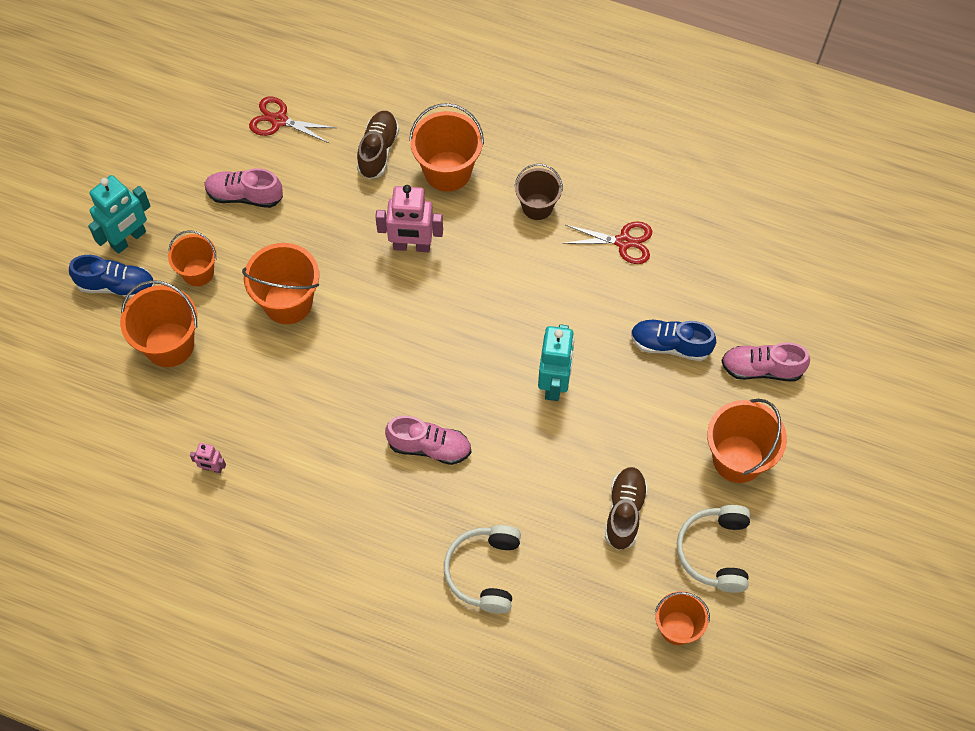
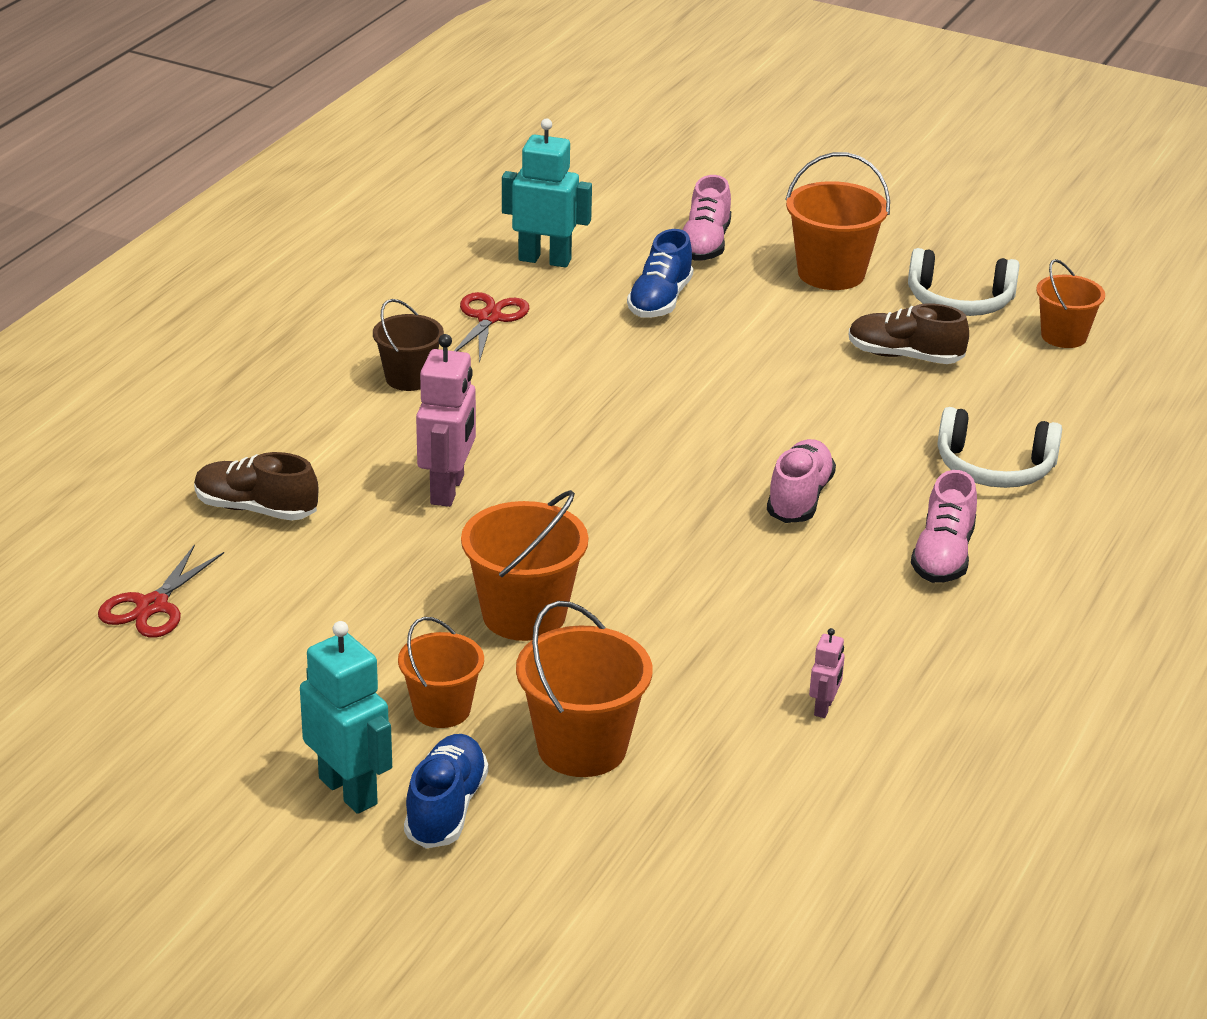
camera: 85 degrees left, 30 degrees down
(245, 196) = (298, 651): pink shoe -> pink shoe (943, 556)
(447, 171) = (319, 448): orange bucket -> none
(554, 383) = (706, 390): turquoise robot -> turquoise robot (545, 260)

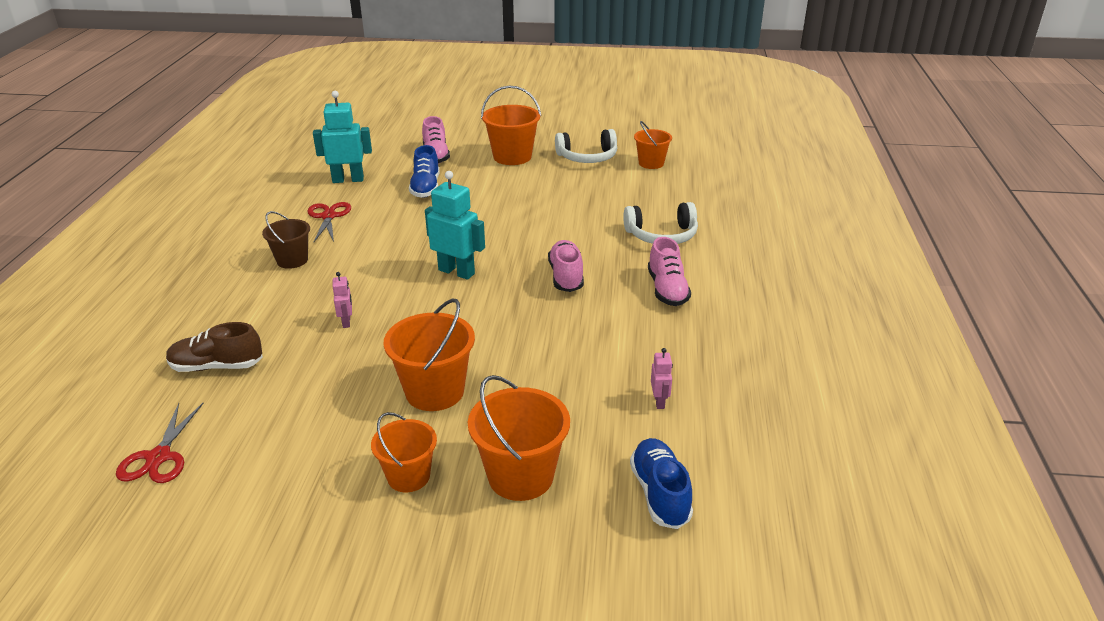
camera: 20 degrees left, 0 degrees up
(349, 791) = (365, 564): turquoise robot -> turquoise robot (456, 272)
(446, 808) = (446, 556): blue shoe -> blue shoe (660, 494)
(448, 490) = (346, 322): pink robot -> pink robot, size x0.49
(905, 356) = (577, 189): brown shoe -> none

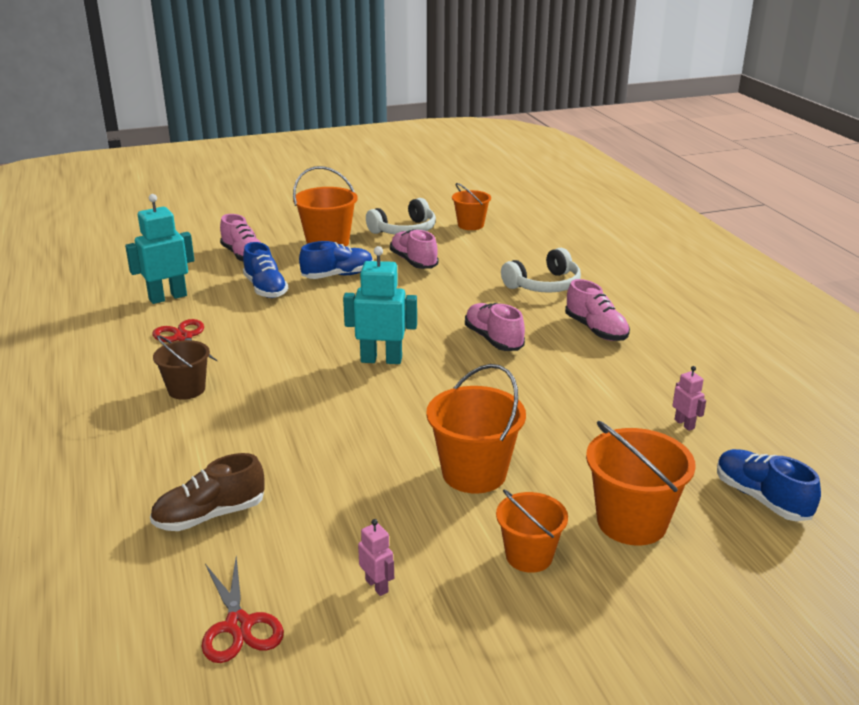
camera: 25 degrees left, 5 degrees down
(346, 322) = (314, 434): pink robot -> pink robot (377, 586)
(492, 188) = (338, 275): none -> blue shoe
(567, 188) = (413, 262): none -> pink shoe

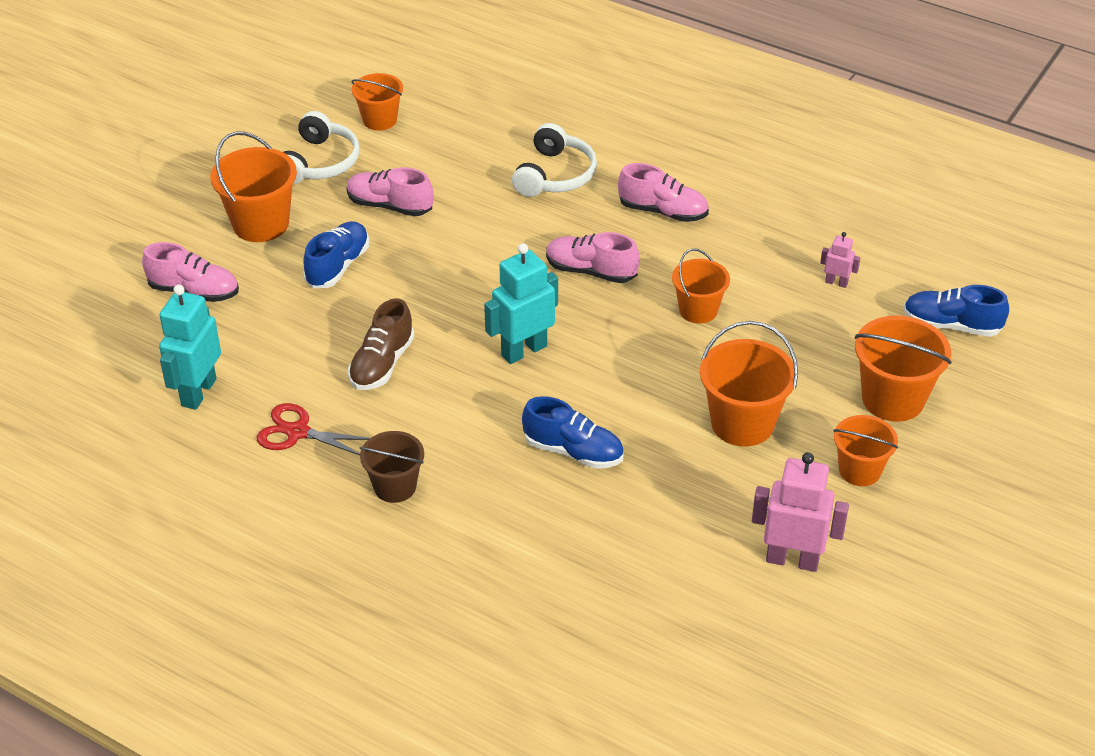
camera: 40 degrees left, 15 degrees up
(210, 515) = (599, 587): brown shoe -> brown shoe (382, 364)
(239, 625) = (742, 650): red scissors -> none
(265, 289) = (287, 324): blue shoe -> blue shoe (573, 451)
(377, 586) = (792, 560): pink robot -> pink robot, size x2.03
(541, 392) = (698, 310): none -> orange bucket

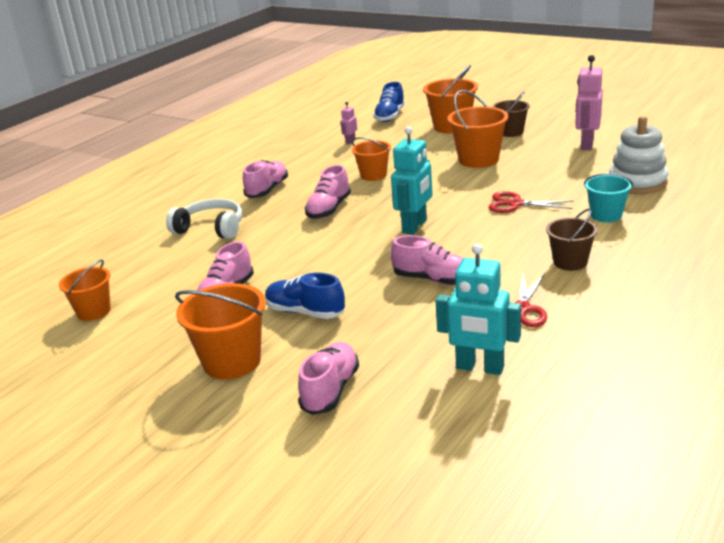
camera: 85 degrees left, 15 degrees down
(319, 162) = (145, 338): white headphones -> none
(382, 364) = (433, 279): brown shoe -> pink shoe
(519, 541) = (606, 215): none -> turquoise bucket
(523, 350) = (415, 226): turquoise robot -> turquoise robot turned 120 degrees counterclockwise
(573, 451) = (515, 204): blue shoe -> red scissors
(625, 596) = (637, 182): none -> white stacking toy
(859, 470) = (511, 132): orange bucket -> brown bucket

